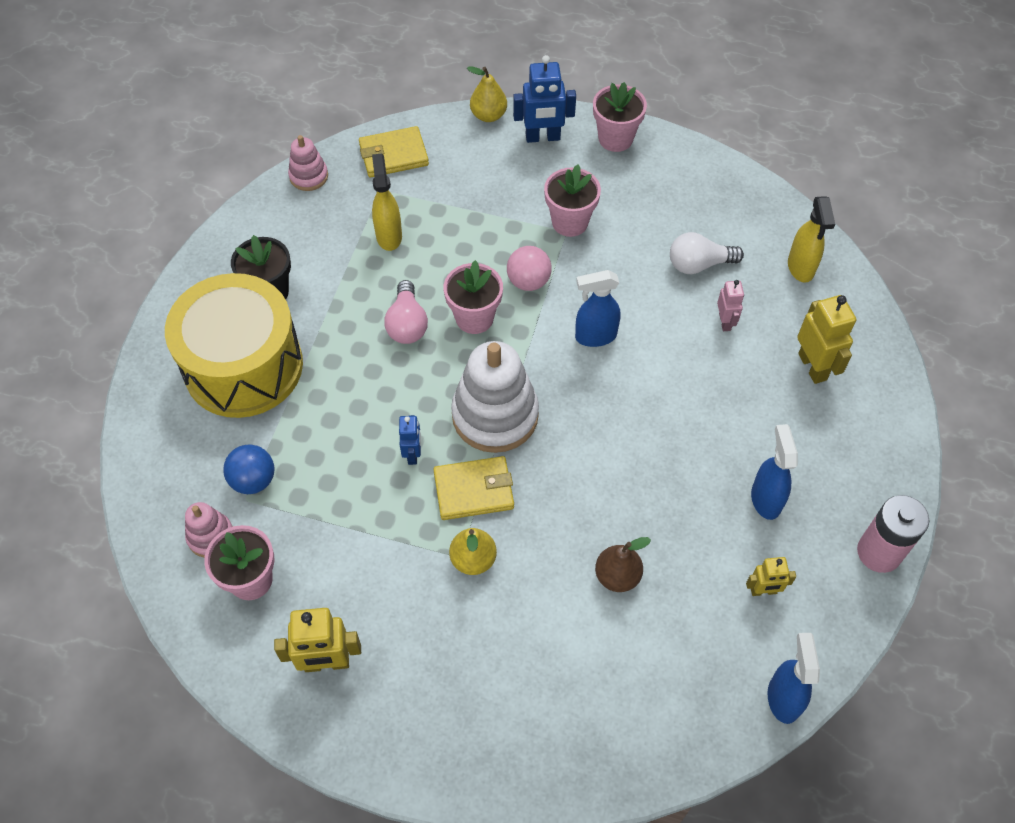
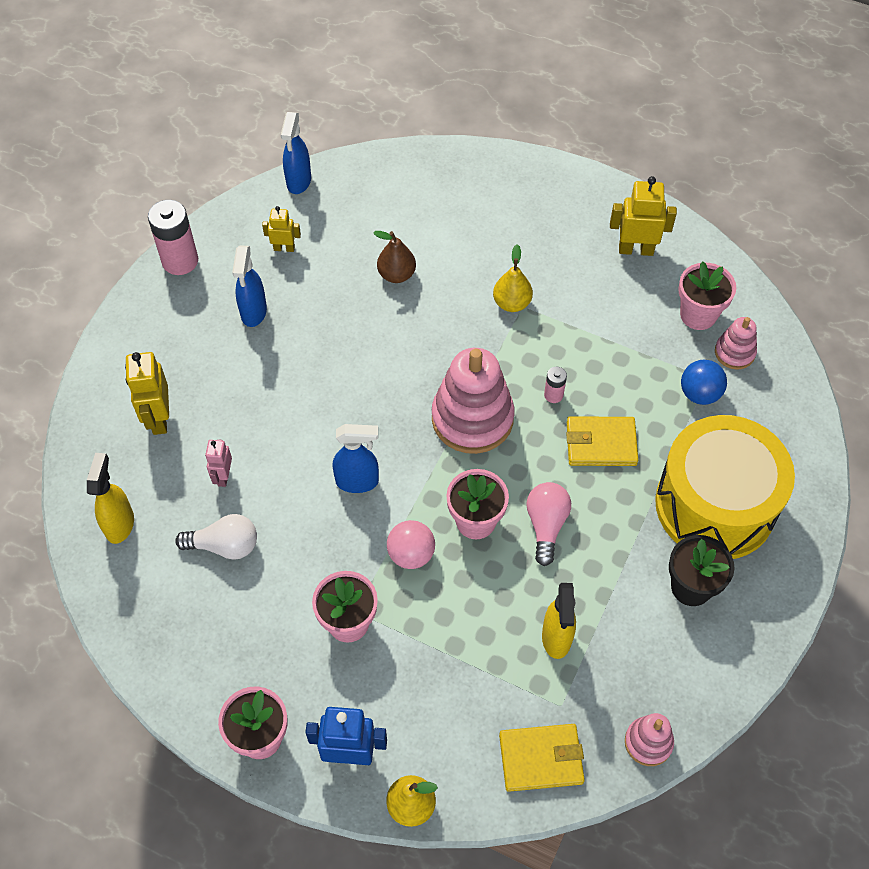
camera: 170 degrees left, 0 degrees up
(413, 454) = (553, 395): blue robot -> pink battery
(473, 490) = (503, 356): yellow wallet -> yellow wallet (601, 443)
(495, 415) = (472, 418): white stacking toy -> pink stacking toy

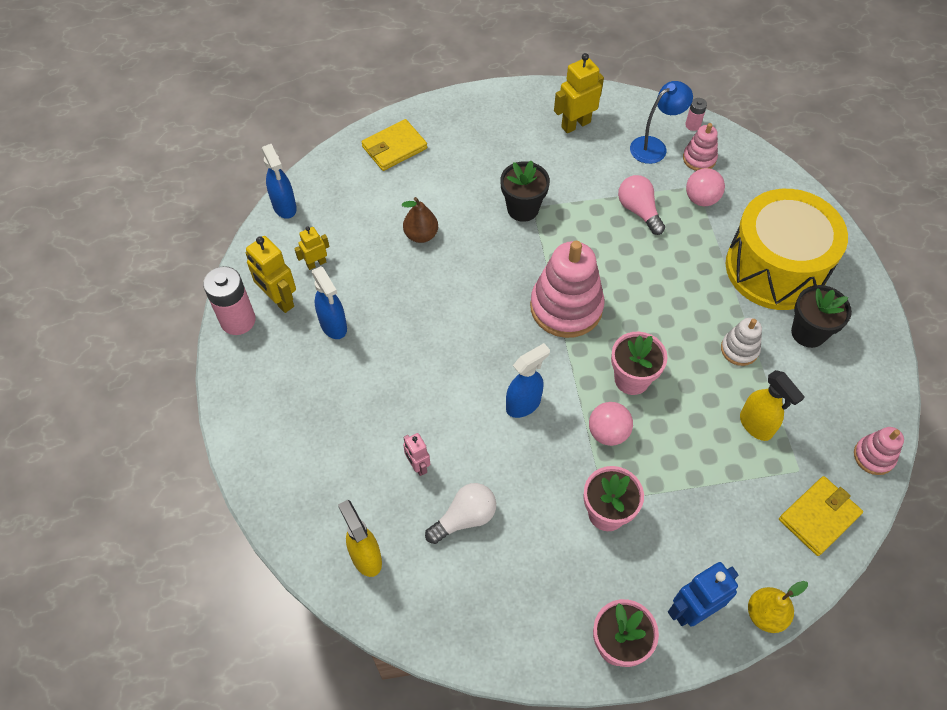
camera: 35 degrees left, 0 degrees up
(159, 418) = (326, 453): yellow robot -> yellow robot (279, 300)
(512, 303) = (523, 209): yellow pear -> black flower pot
(546, 525) = (681, 351): pink light bulb -> pink light bulb (638, 211)
(553, 395) = (607, 257): pink battery -> pink battery (692, 125)
(601, 443) = (668, 271): yellow wallet -> yellow wallet (394, 147)
(605, 559) = (739, 349): none -> white stacking toy
(698, 315) = (654, 146): pink flower pot -> blue lamp
(699, 394) = (701, 199): blue ball -> pink ball

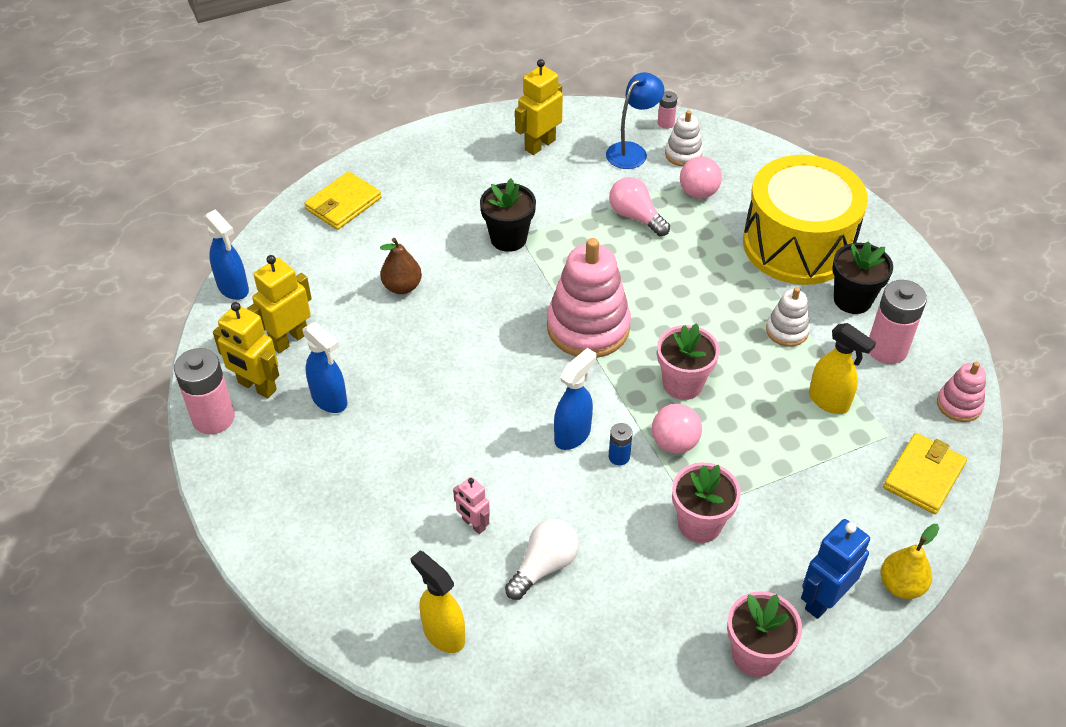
camera: 15 degrees left, 10 degrees down
(316, 263) = (289, 339): yellow robot -> yellow robot, size x1.68
(556, 434) = (619, 457): none -> blue battery
(699, 159) = (683, 154): pink stacking toy -> white stacking toy
(824, 387) = (887, 349): none -> pink battery

